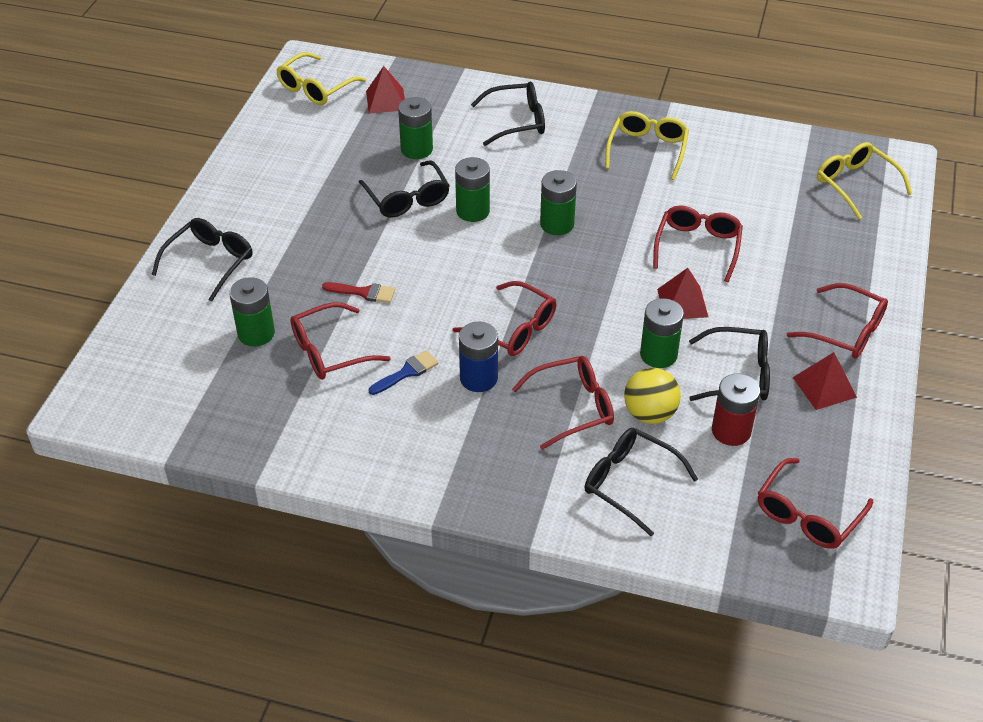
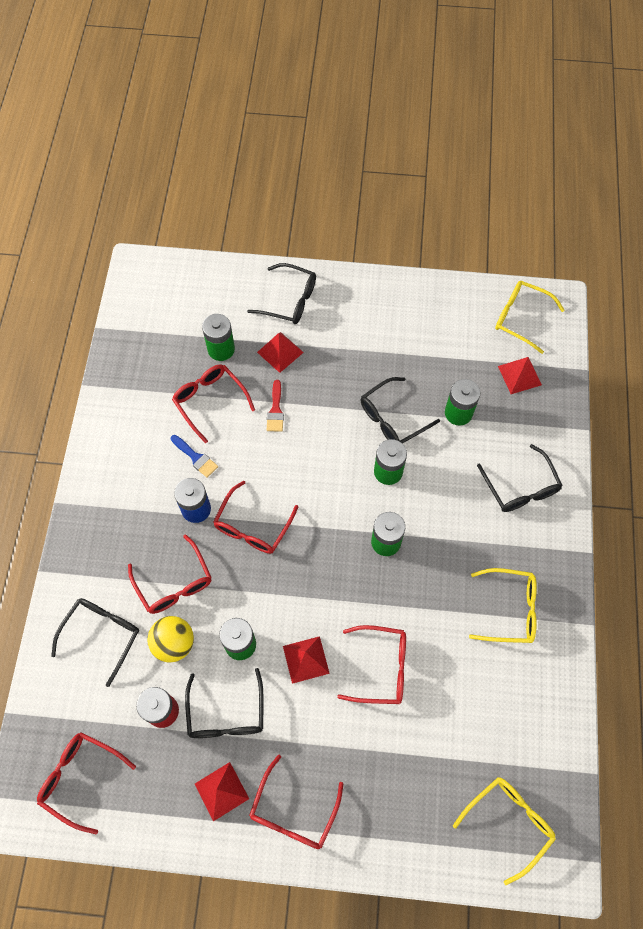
camera: 80 degrees right, 20 degrees up
(282, 279) = (280, 352): none -> red pyramid

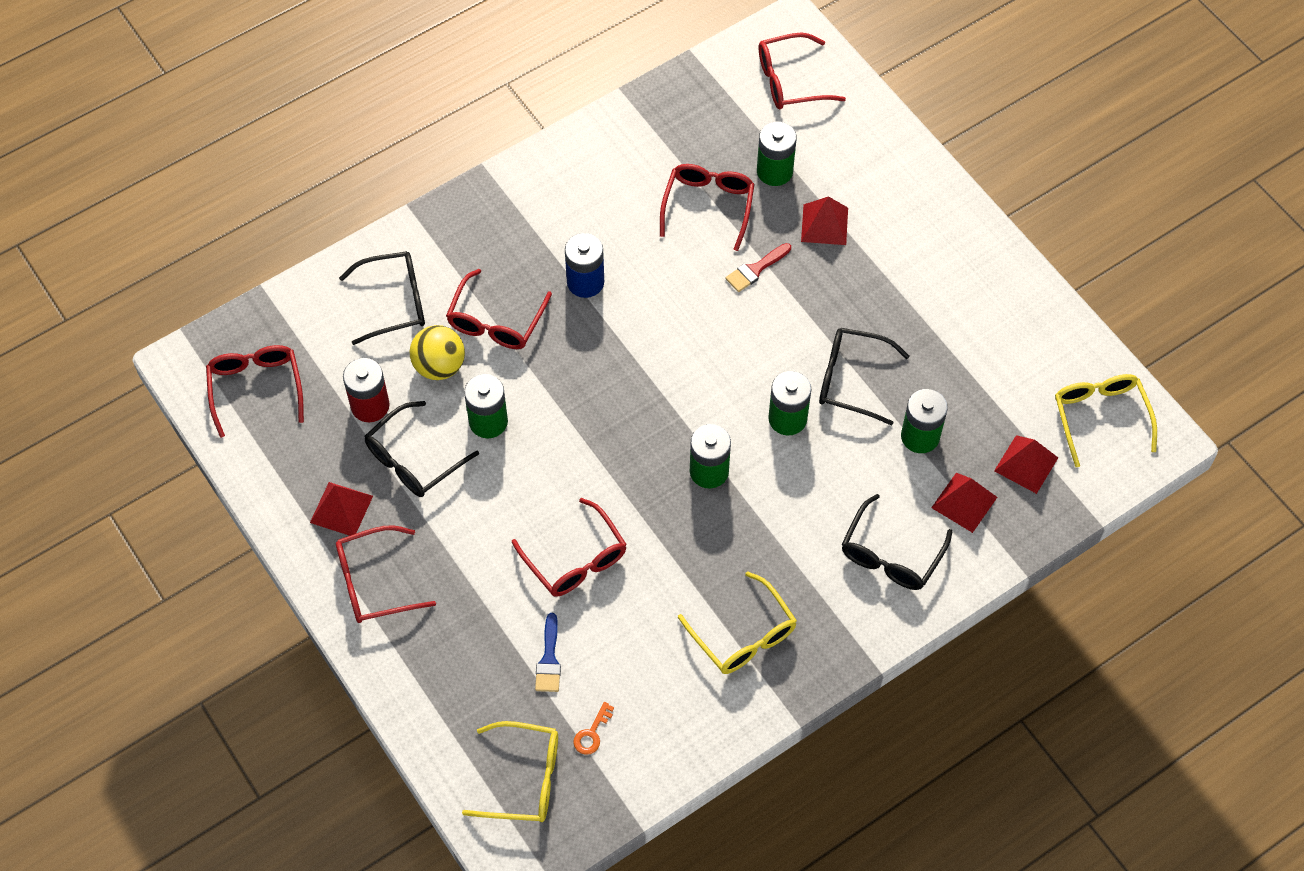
camera: 50 degrees right, 5 degrees down
(196, 457) = (637, 241): blue brush -> blue brush (549, 659)
(253, 525) = (615, 343): red glasses -> red glasses (791, 81)
(289, 300) = (892, 187): black glasses -> none
(306, 659) = (524, 488): red pyramid -> red pyramid (964, 502)
(508, 753) = (592, 733): none -> orange key

